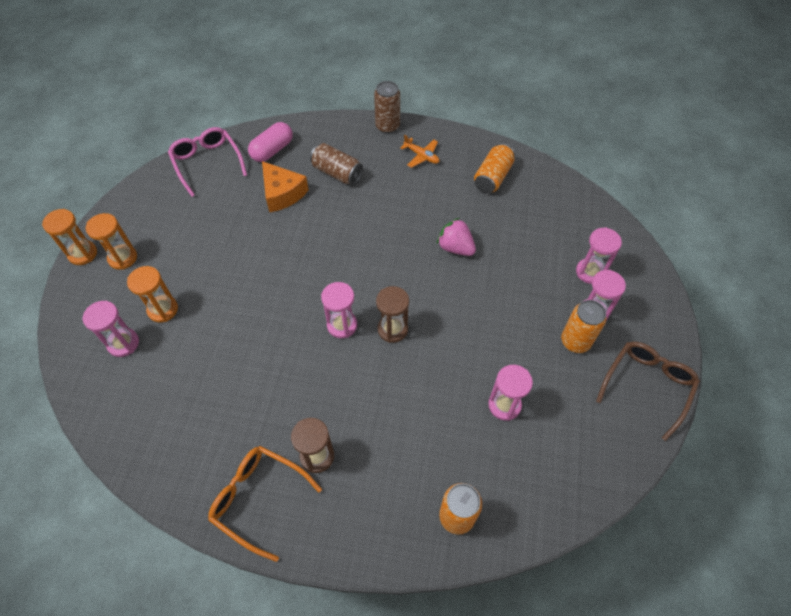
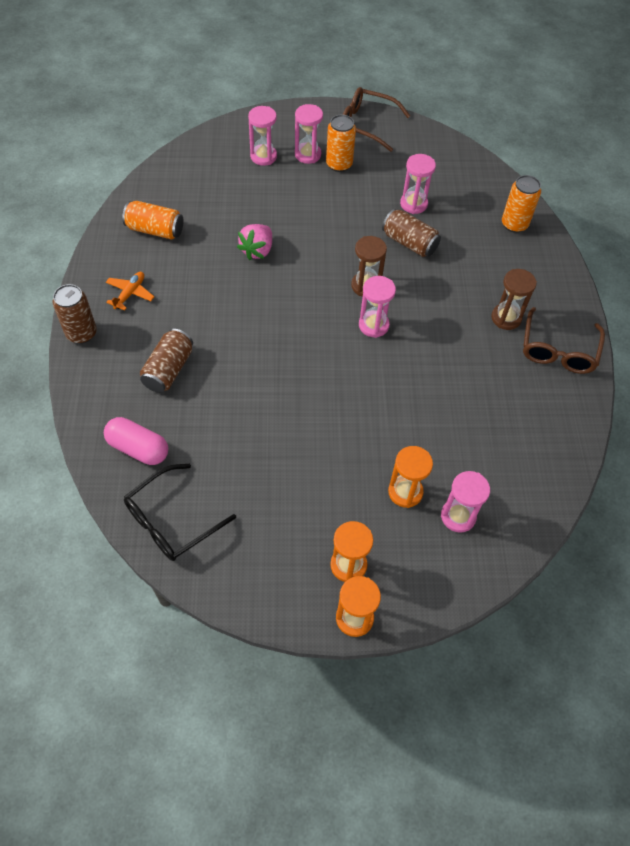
camera: 105 degrees left, 0 degrees up
(207, 163) = (172, 520): pink glasses -> black glasses
(259, 499) = (558, 350): orange glasses -> brown glasses
(282, 193) = (211, 418): orange cheese -> none
(444, 385) = (409, 243): none -> brown can

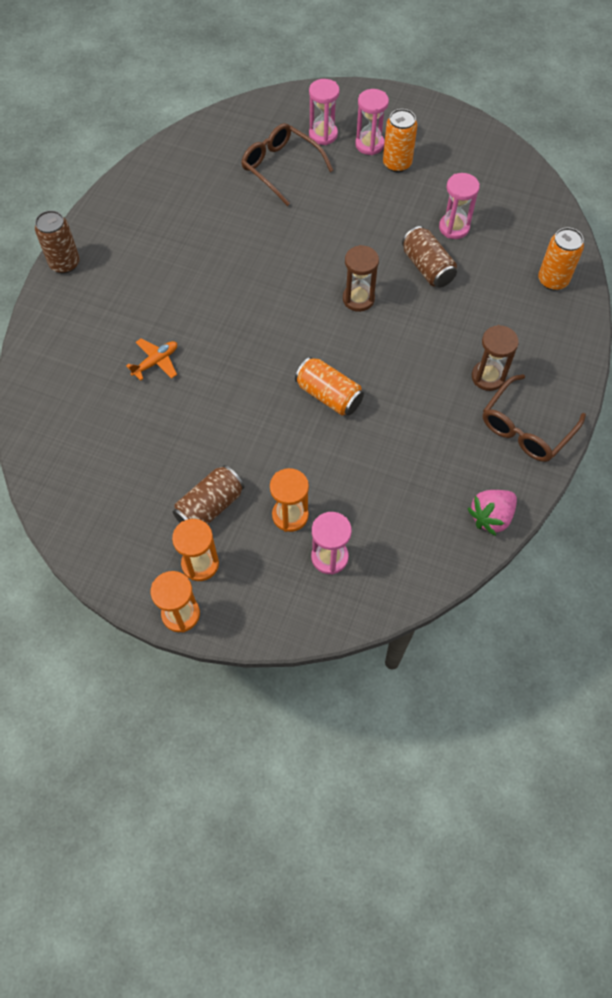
camera: 25 degrees right, 5 degrees up
(130, 293) = (126, 238): orange plane -> orange plane (156, 362)
(138, 448) = (64, 388): pink capsule -> none
(155, 230) = (180, 182): orange can -> orange can (329, 395)
(168, 370) = (126, 323): brown can -> brown can (210, 507)
(172, 520) = (62, 464): black glasses -> none
(257, 250) = (268, 231): pink strawberry -> pink strawberry (491, 517)
(367, 125) = (449, 128): brown glasses -> brown glasses (281, 168)
(373, 325) = (345, 341): pink hourglass -> none

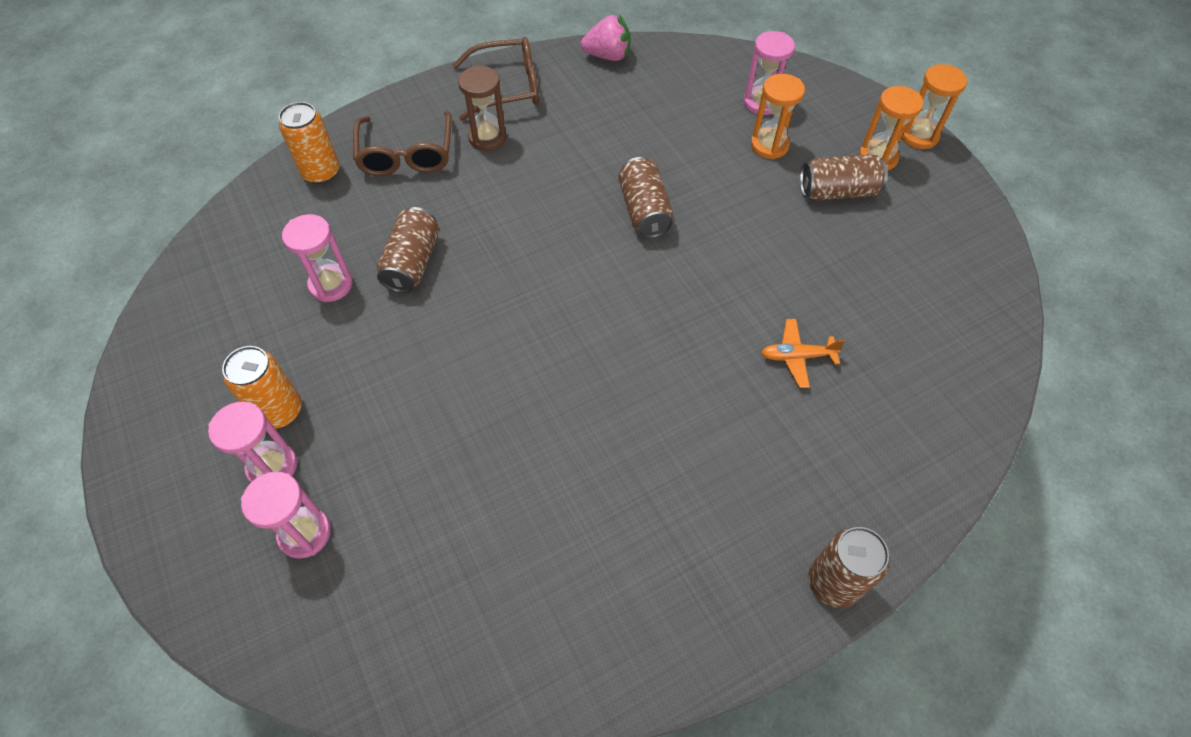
camera: 140 degrees left, 5 degrees down
(281, 168) = (416, 519): brown glasses -> brown glasses (406, 154)
(329, 395) = (644, 211): orange can -> brown can
(358, 299) = (517, 279): brown hourglass -> none

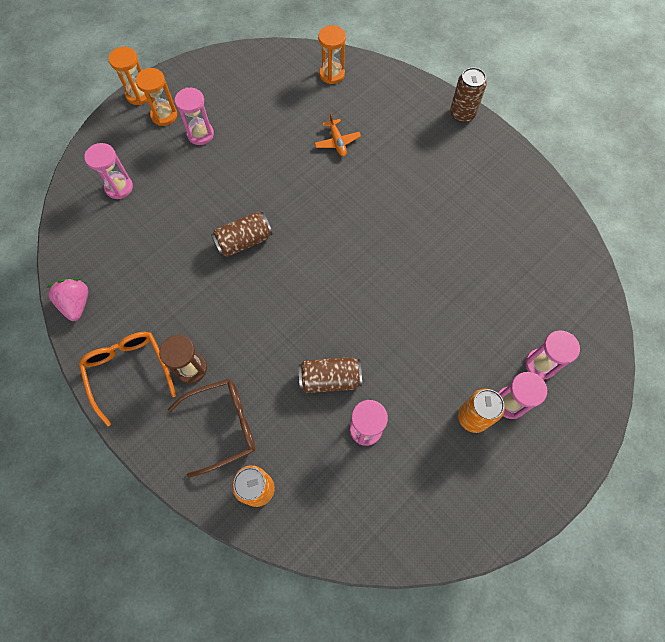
camera: 105 degrees left, 10 degrees up
(506, 88) = (128, 372): brown glasses -> orange glasses
(769, 145) = (164, 177): orange hourglass -> orange hourglass (332, 74)
(837, 191) = (200, 134): brown can -> pink hourglass

